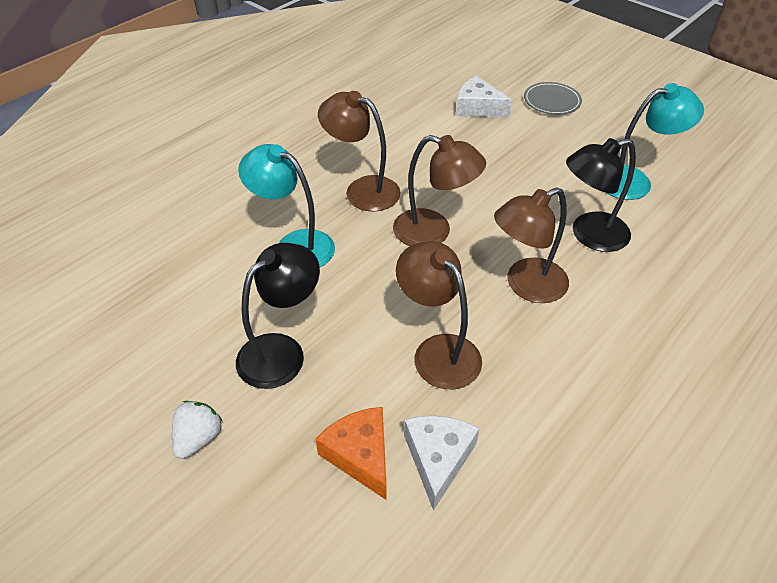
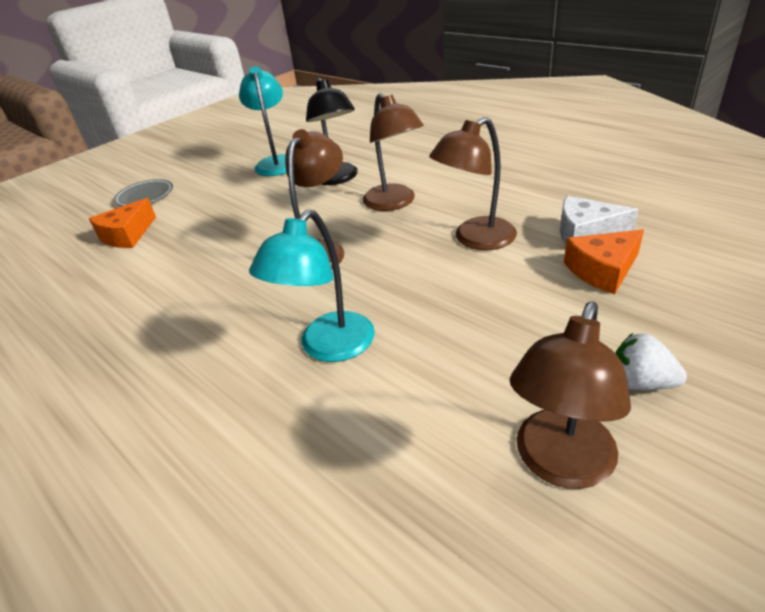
camera: 85 degrees left, 10 degrees down
(282, 351) = (499, 334): black lamp -> none
(362, 190) = (239, 303): brown lamp -> brown lamp (559, 464)
(477, 107) = (127, 235): white cheese -> orange cheese

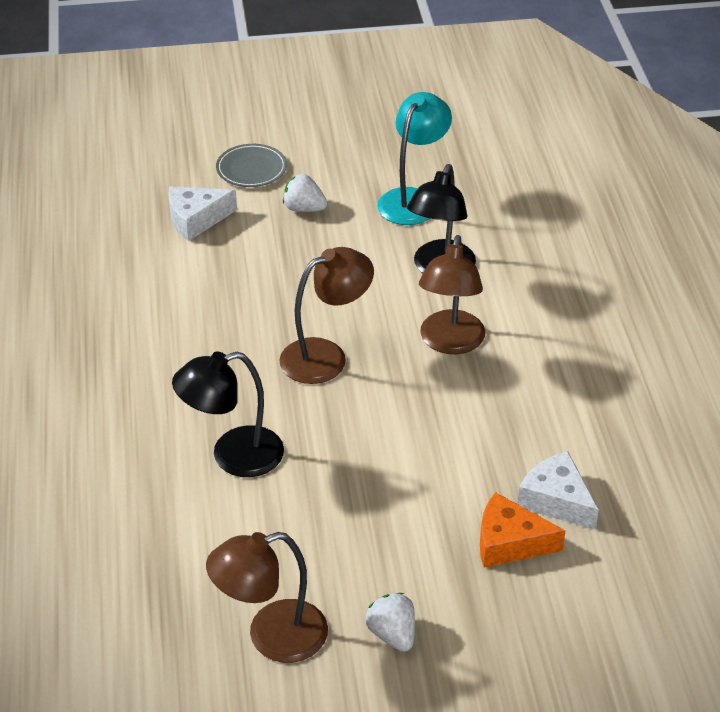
camera: 35 degrees right, 5 degrees up
(127, 235) = (196, 219): orange cheese -> white cheese
(207, 195) = (304, 209): none -> white strawberry
(328, 347) = (233, 456): turquoise lamp -> black lamp
(475, 239) = (459, 437): brown lamp -> none

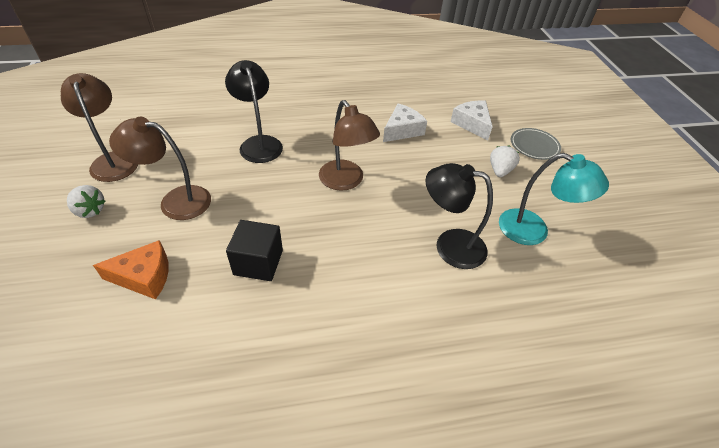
camera: 85 degrees right, 5 degrees up
(392, 634) = (90, 210): white strawberry -> white strawberry turned 60 degrees clockwise
(450, 343) = (362, 249): brown lamp -> brown lamp (175, 201)
(478, 436) = (258, 262): none -> black cube
(509, 542) = (144, 276): orange cheese -> orange cheese turned 75 degrees clockwise
(556, 500) = (178, 311): white cheese -> white cheese (402, 130)

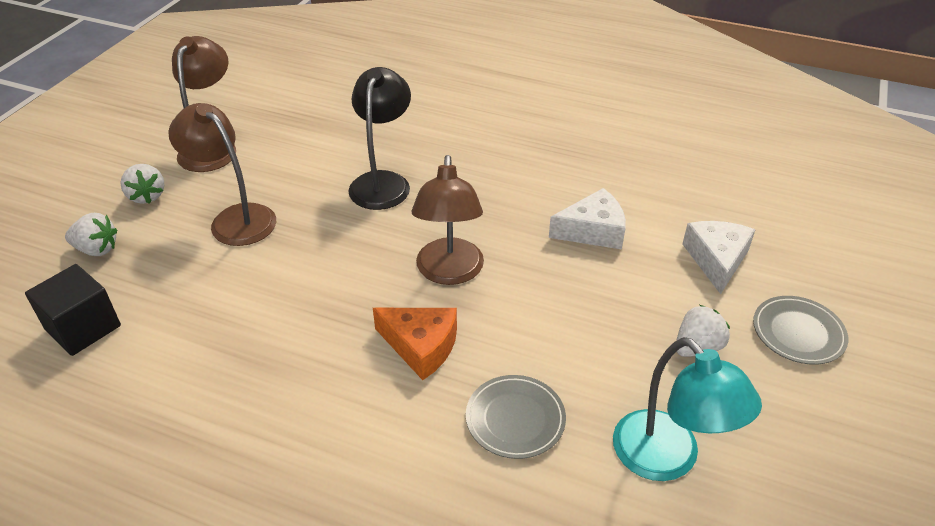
camera: 35 degrees right, 5 degrees down
(81, 263) = (97, 249): none -> white strawberry
(144, 276) = (139, 290): orange cheese -> orange cheese (421, 346)
(258, 262) = (261, 328): black cube -> black cube (83, 327)
(449, 245) = (515, 419): black lamp -> grey plate

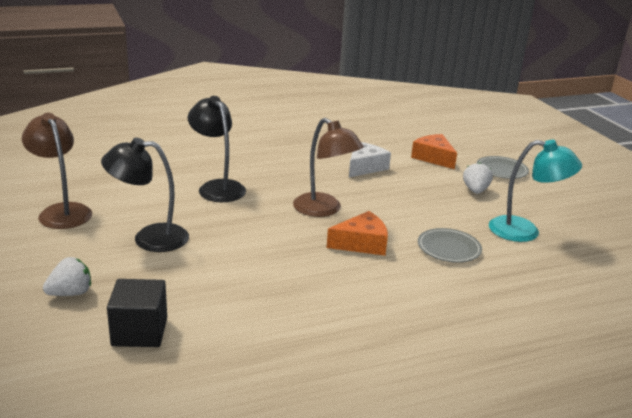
camera: 45 degrees left, 15 degrees down
(147, 196) = (57, 253): white strawberry -> none
(235, 218) = (149, 238): brown lamp -> black lamp
(716, 260) = (433, 158): white cheese -> orange cheese

